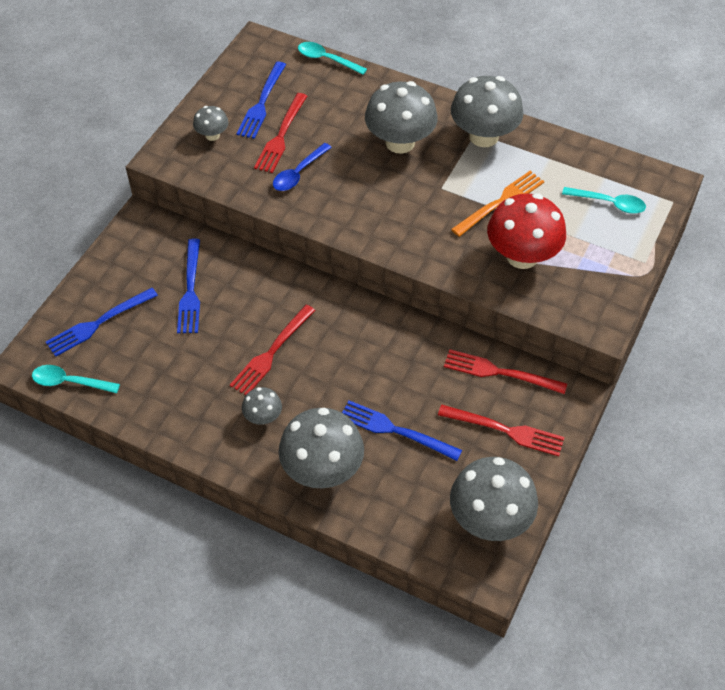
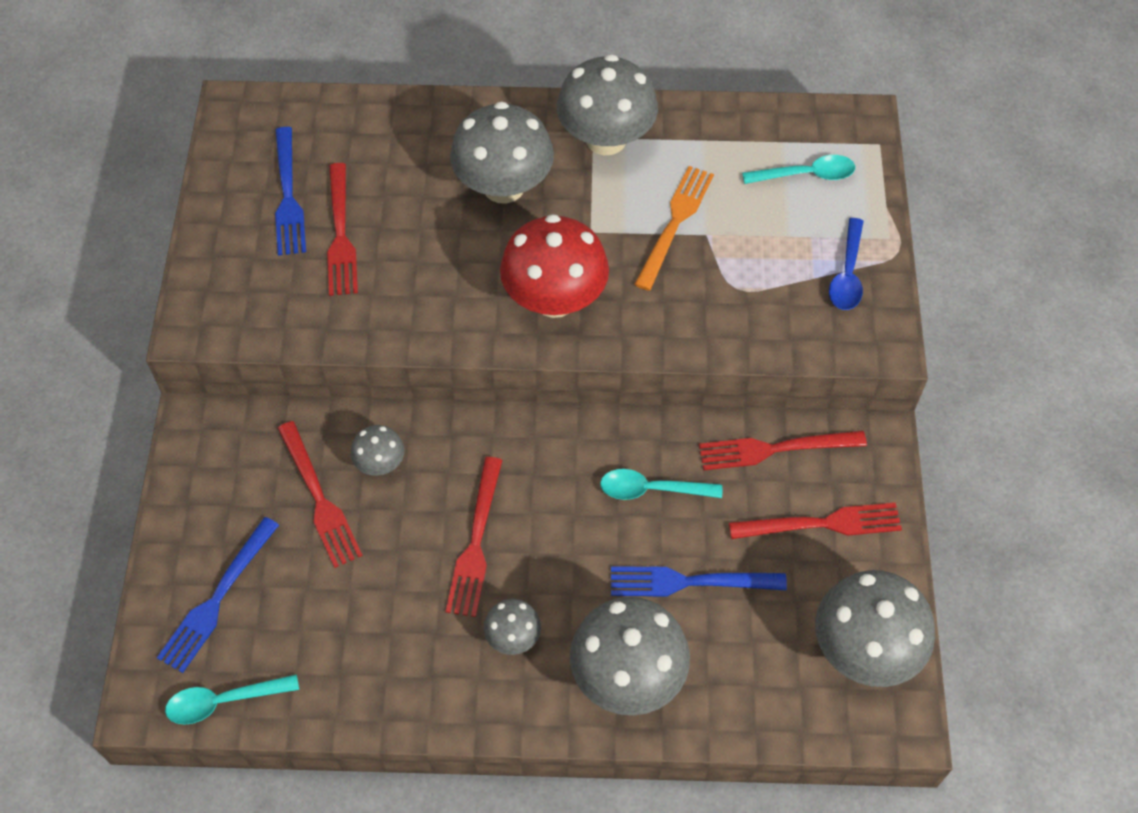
camera: 25 degrees left, 5 degrees up
(190, 290) = (320, 499): blue fork -> red fork
(212, 135) = (245, 268): grey mushroom -> grey mushroom (380, 463)
(298, 173) = (393, 280): blue spoon -> blue spoon (847, 274)
(327, 59) = (343, 101): turquoise spoon -> turquoise spoon (652, 489)
(522, 256) = (740, 287): red mushroom -> red mushroom (555, 299)

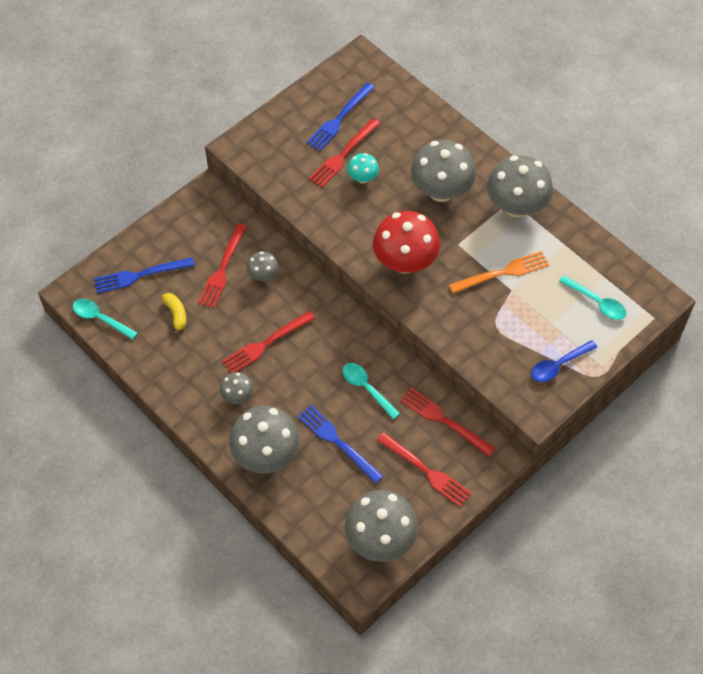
camera: 45 degrees right, 0 degrees up
(321, 606) = (176, 314): none -> yellow banana
(395, 242) = (363, 178): none -> turquoise mushroom

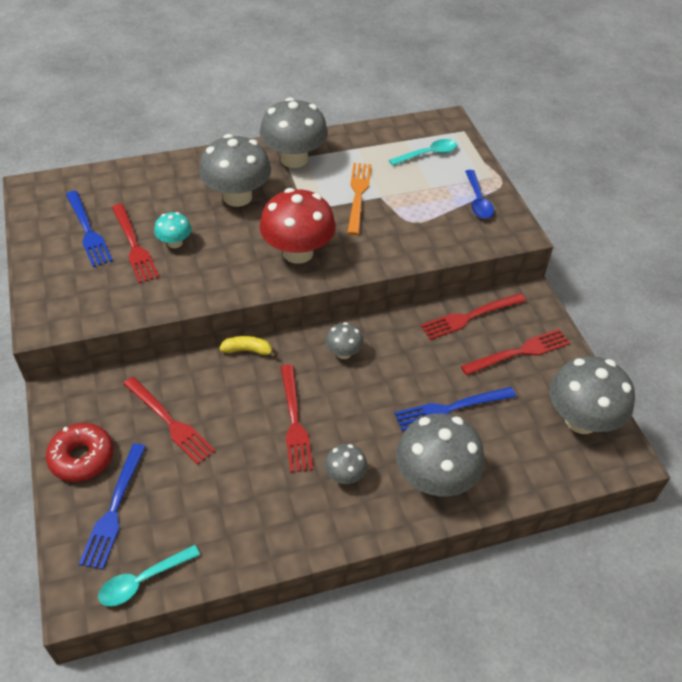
camera: 65 degrees left, 10 degrees down
(167, 235) = (82, 457): none -> red donut
(176, 314) = (197, 493): yellow banana -> yellow banana (248, 350)
(263, 275) = (207, 388): grey mushroom -> grey mushroom (343, 353)
(367, 388) = (401, 359): turquoise spoon -> none

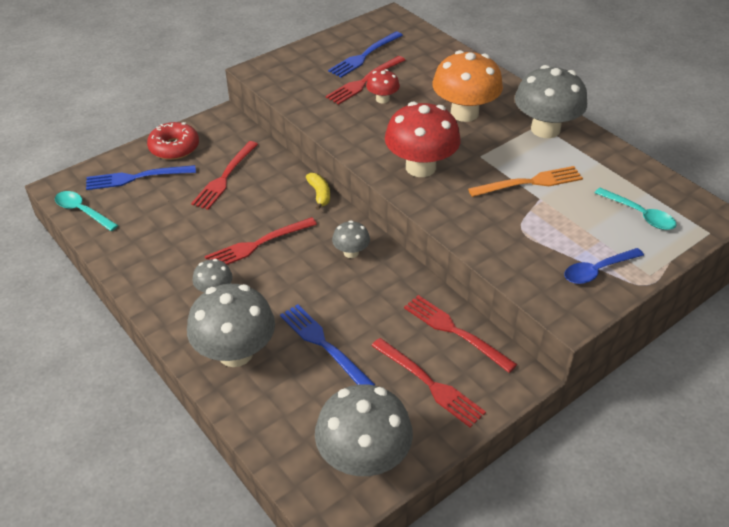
camera: 70 degrees right, 5 degrees down
(175, 243) = (382, 99): turquoise mushroom -> red mushroom
(237, 197) = (464, 113): grey mushroom -> orange mushroom

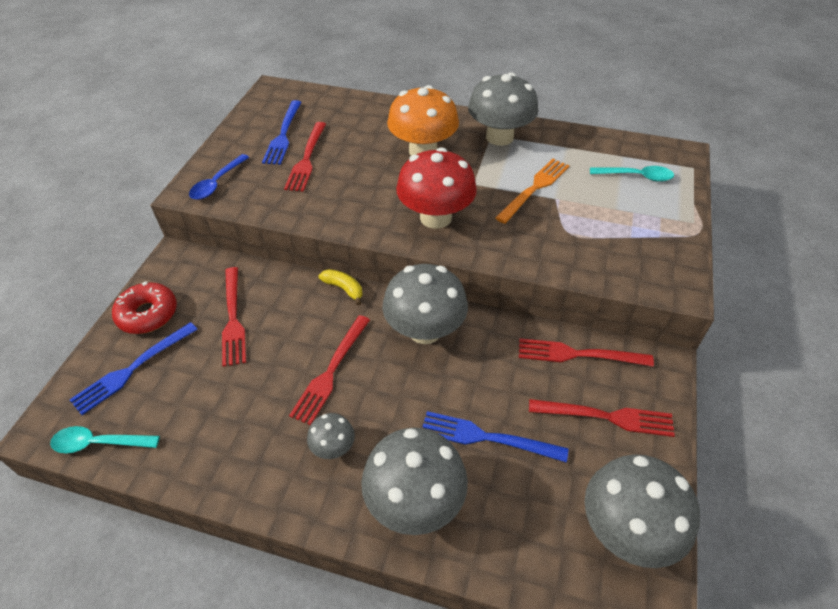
camera: 35 degrees left, 5 degrees up
(351, 252) = (425, 330): grey mushroom -> grey mushroom, size x2.03
(382, 99) = (340, 169): red mushroom -> none
(597, 270) = (657, 239): blue spoon -> blue spoon (217, 183)

